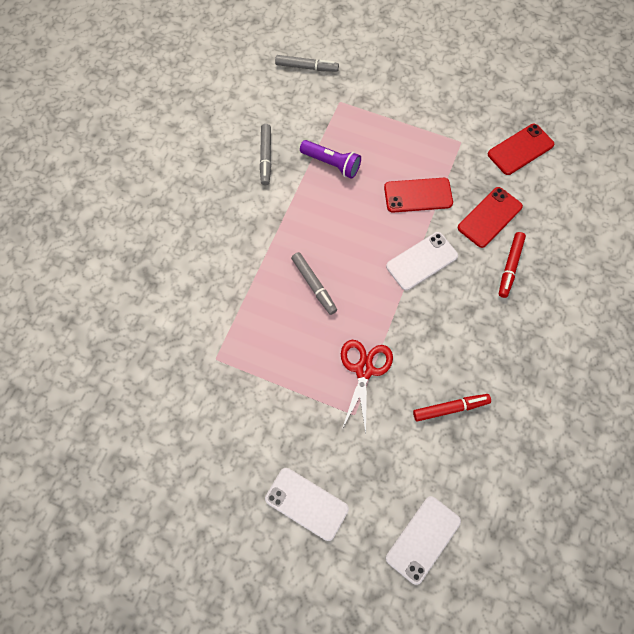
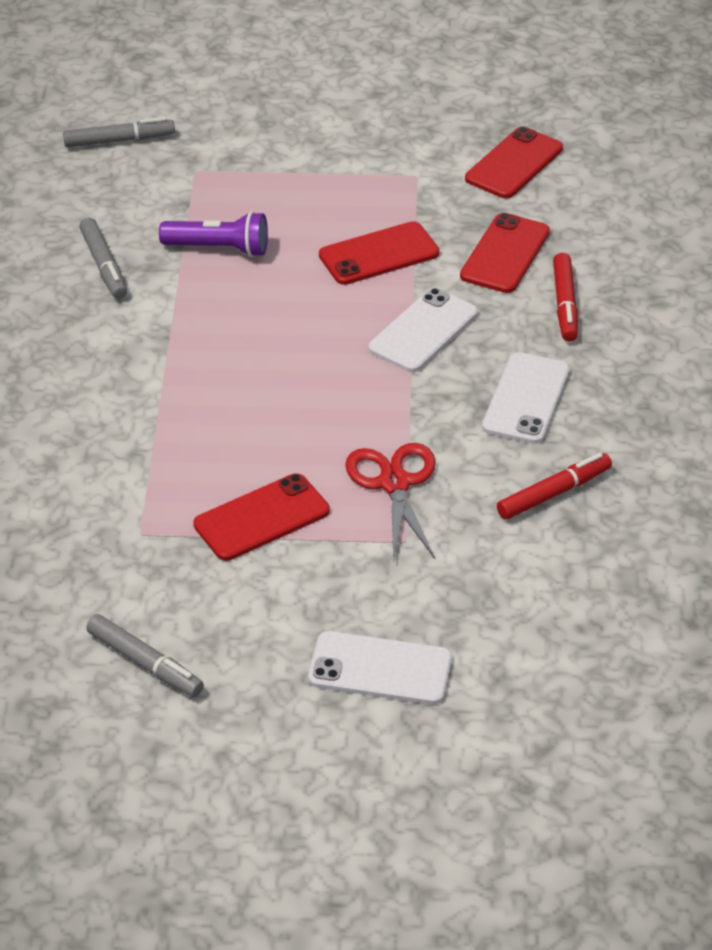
camera: 20 degrees left, 25 degrees down
(283, 370) = (261, 518): none -> red phone
(314, 285) = (262, 402): grey marker -> grey marker (145, 663)
(423, 539) = (587, 659): white phone -> white phone (526, 399)

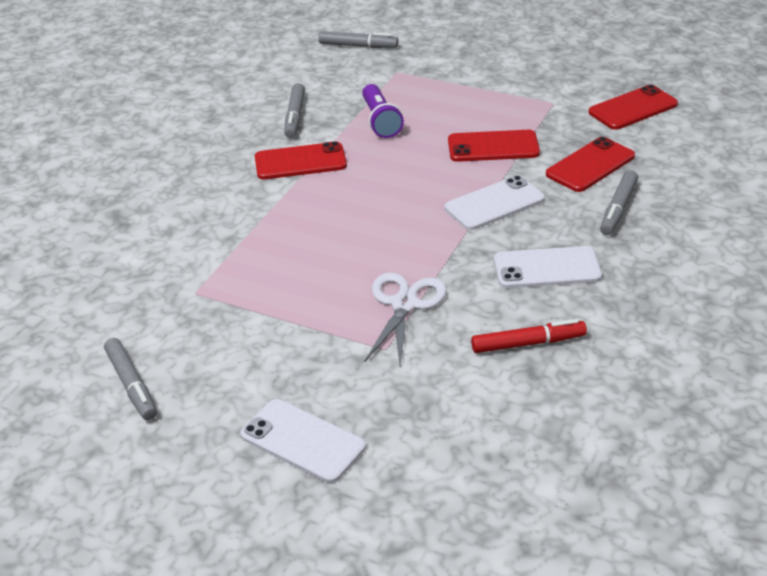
camera: 25 degrees right, 5 degrees down
(219, 248) = (380, 121): purple flashlight -> purple flashlight turned 45 degrees clockwise
(261, 518) = (288, 304): red phone -> red phone (300, 162)
(395, 483) = (404, 304): red scissors -> white scissors
(526, 399) = (547, 268): white phone -> white phone turned 45 degrees clockwise
(564, 304) = (618, 209): red marker -> grey marker

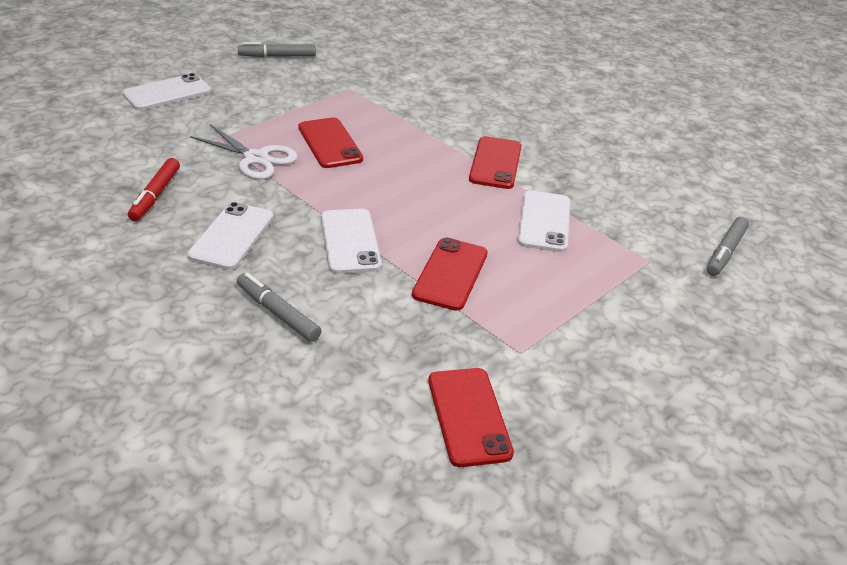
camera: 105 degrees right, 0 degrees up
(295, 116) = (580, 178): grey marker -> none
(380, 121) = (544, 221): purple flashlight -> white phone
(590, 165) = (369, 327): red phone -> red phone (330, 143)

